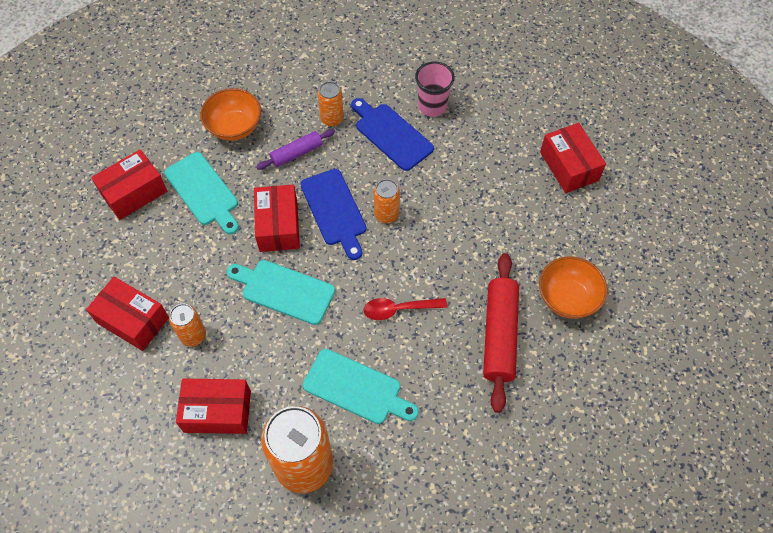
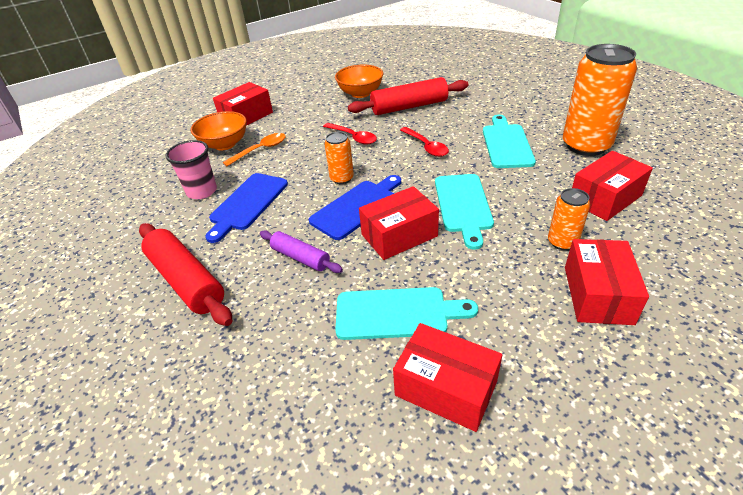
camera: 110 degrees left, 20 degrees down
(203, 191) = (397, 313): turquoise cutting board -> turquoise cutting board turned 60 degrees clockwise
(217, 411) = (605, 198): red box -> red box turned 75 degrees clockwise
(234, 127) = (284, 328): orange bowl -> orange bowl (224, 144)
(317, 82) = (186, 281): none -> red rolling pin
(332, 119) = (240, 249): orange can -> none
(459, 251) = (353, 137): none -> red spoon
(482, 163) = (260, 150): none -> orange spoon

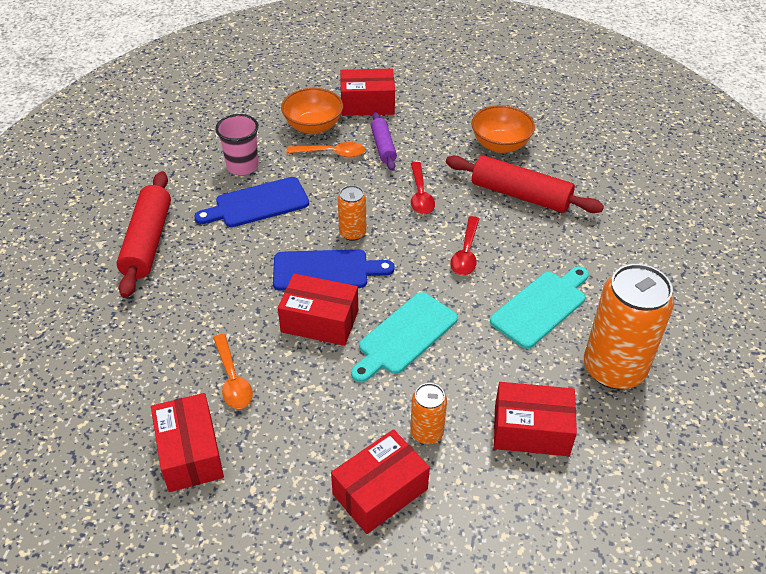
camera: 40 degrees right, 5 degrees up
(300, 257) = (233, 282): purple rolling pin -> purple rolling pin (383, 147)
(397, 313) = (232, 379): turquoise cutting board -> orange spoon

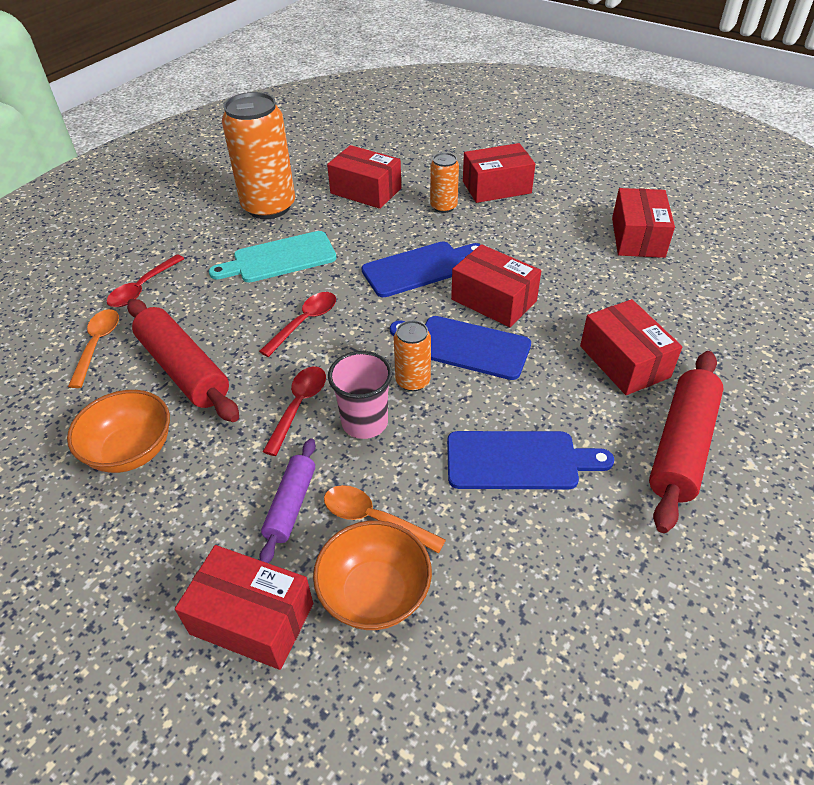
camera: 155 degrees left, 0 degrees up
(193, 294) = (624, 361): none -> red box
(232, 379) = (593, 275): orange spoon -> orange spoon (97, 345)
(242, 166) = (523, 540): pink cup -> pink cup (365, 422)
(404, 336) = (419, 268): turquoise cutting board -> blue cutting board
(624, 243) = (142, 288): none -> red spoon

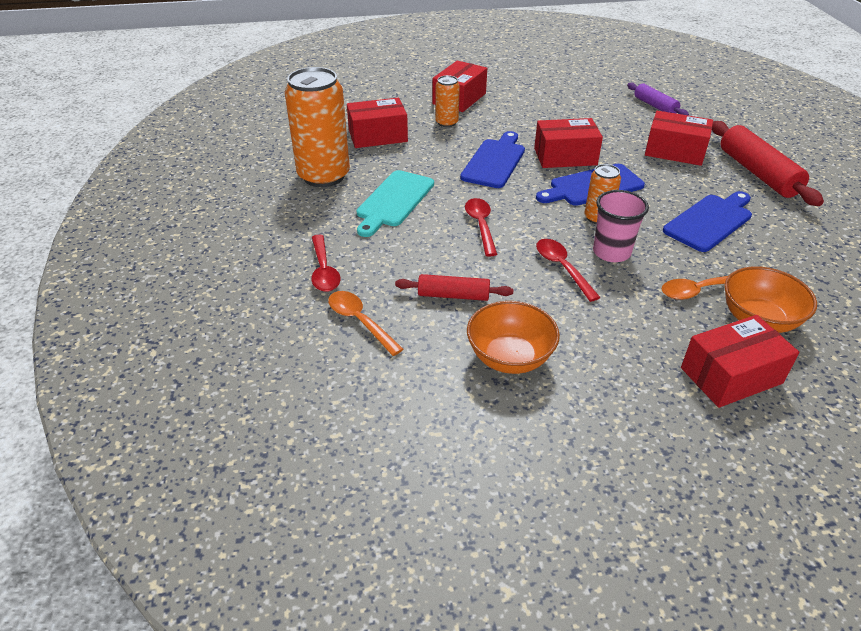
camera: 45 degrees left, 5 degrees down
(183, 369) = (453, 295): red rolling pin -> red rolling pin, size x0.58
(291, 505) = (650, 315): purple rolling pin -> purple rolling pin (655, 106)
(637, 237) = (580, 91): red box -> none

